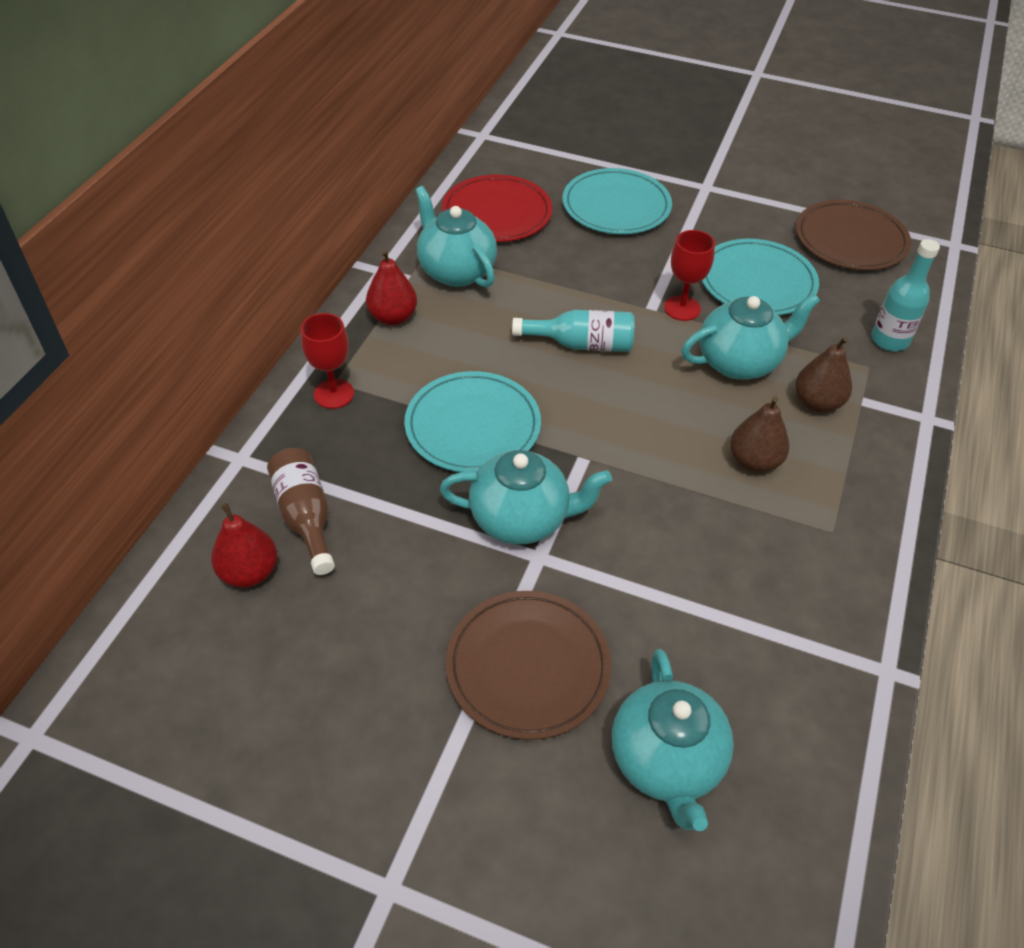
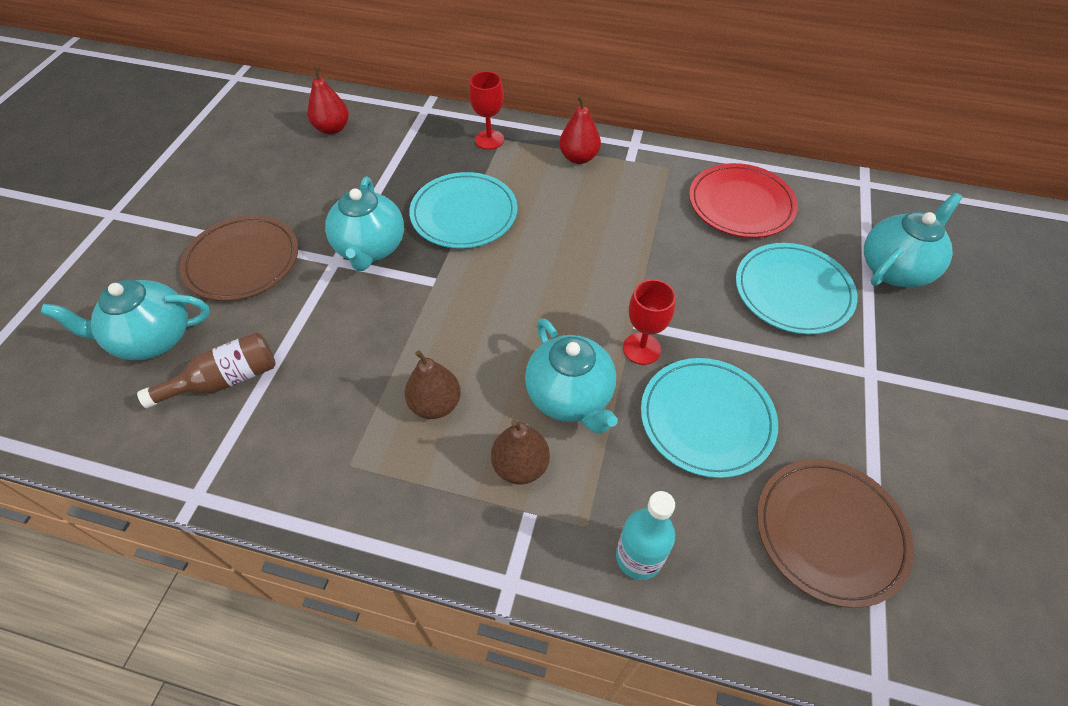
camera: 85 degrees right, 5 degrees up
(305, 517) = (375, 144): brown bottle -> brown bottle (225, 380)
(456, 271) = (647, 186): turquoise teapot -> turquoise teapot (895, 269)
(581, 344) = (571, 273): turquoise bottle -> none

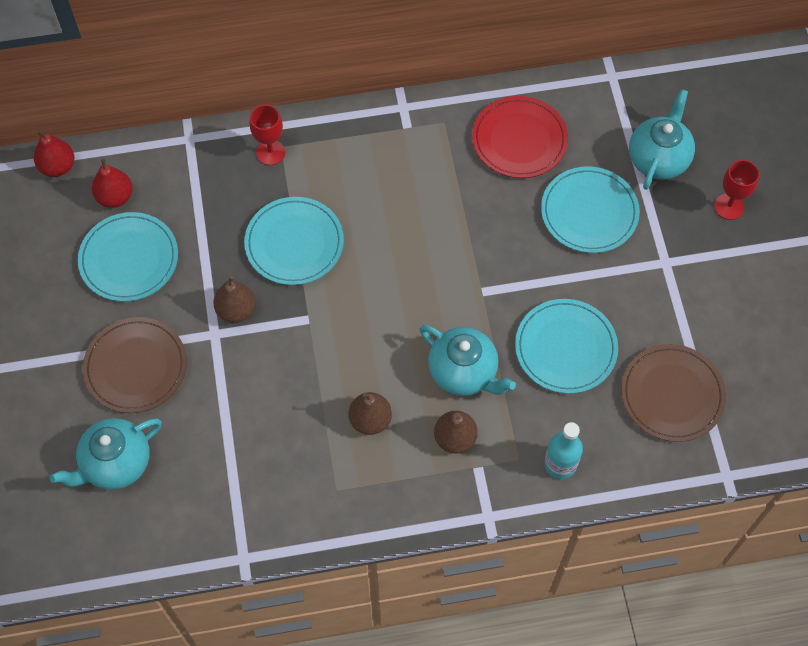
camera: 25 degrees left, 10 degrees up
(225, 380) = (200, 470): brown bottle -> none
(307, 175) = (129, 259): none -> turquoise plate
(370, 248) = (236, 310): turquoise teapot -> brown pear
(579, 158) = (361, 142): red pear -> red pear (58, 167)
(641, 349) = (497, 311): red goblet -> red goblet (729, 206)

